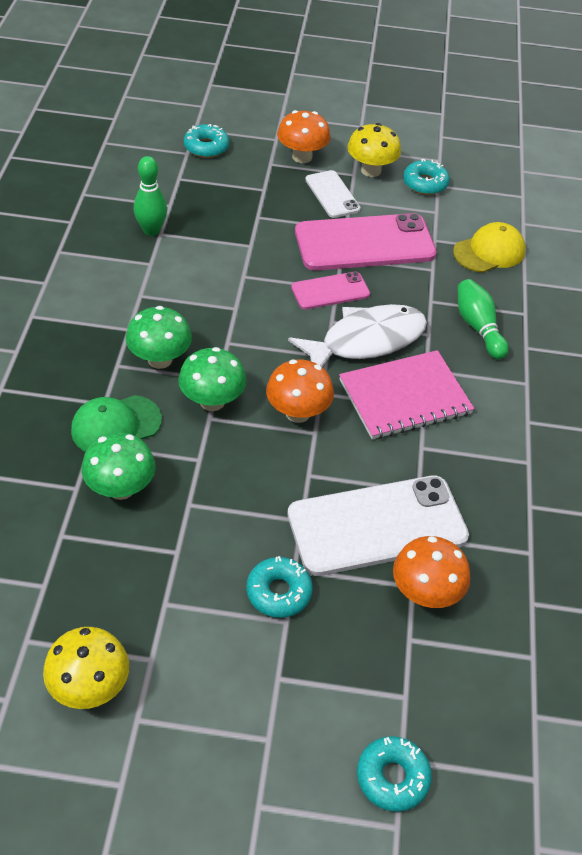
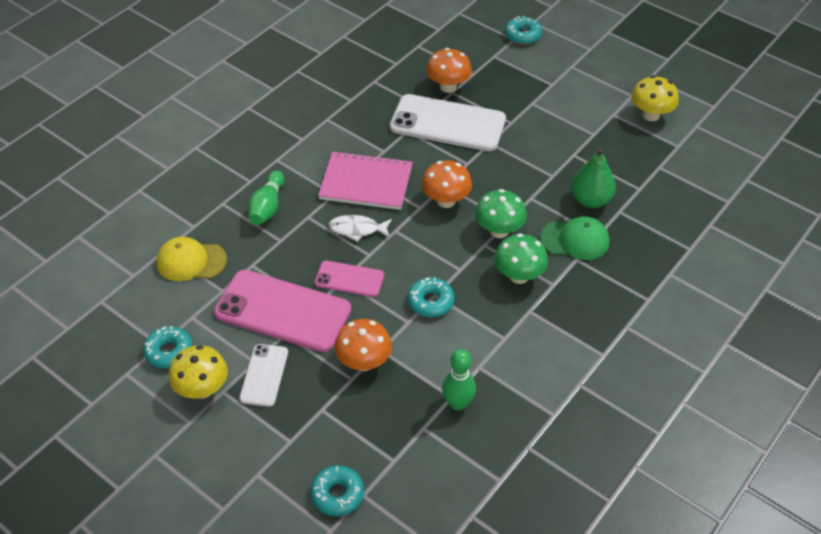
camera: 145 degrees left, 0 degrees up
(121, 488) = (590, 200): green mushroom -> green pear
(279, 592) = (527, 116): turquoise donut -> turquoise donut (431, 302)
(302, 157) = (252, 436): orange mushroom -> orange mushroom (364, 362)
(366, 341) = (357, 229): white fish -> white fish, size x0.54

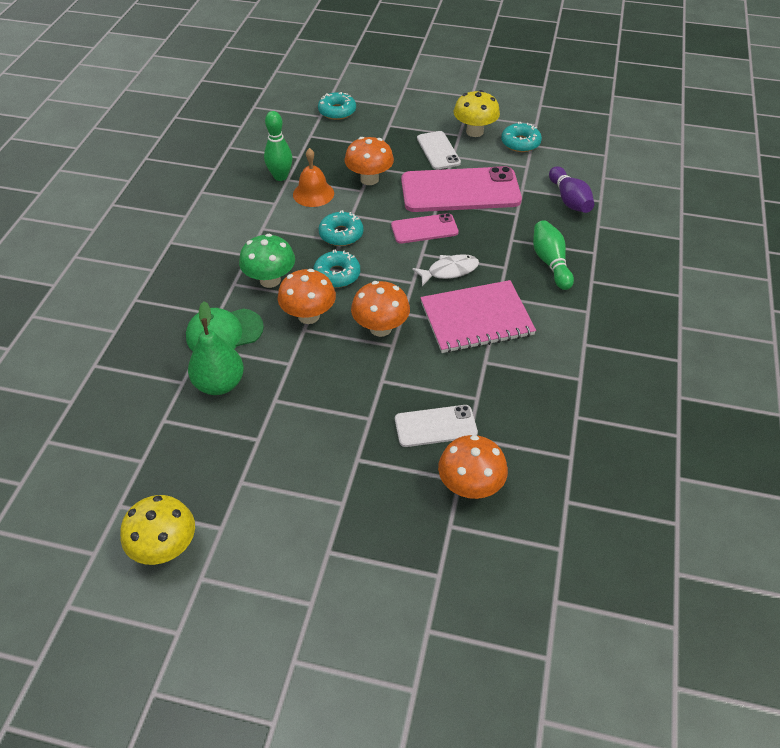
camera: 155 degrees right, 0 degrees up
(191, 261) = (569, 200): yellow cap -> purple bowling pin
(433, 364) = (313, 193): none -> orange bell
(448, 123) = (435, 426): white phone -> white phone, size x0.53
(499, 230) = (308, 316): green mushroom -> orange mushroom
(523, 35) = (416, 645): turquoise donut -> turquoise donut (337, 275)

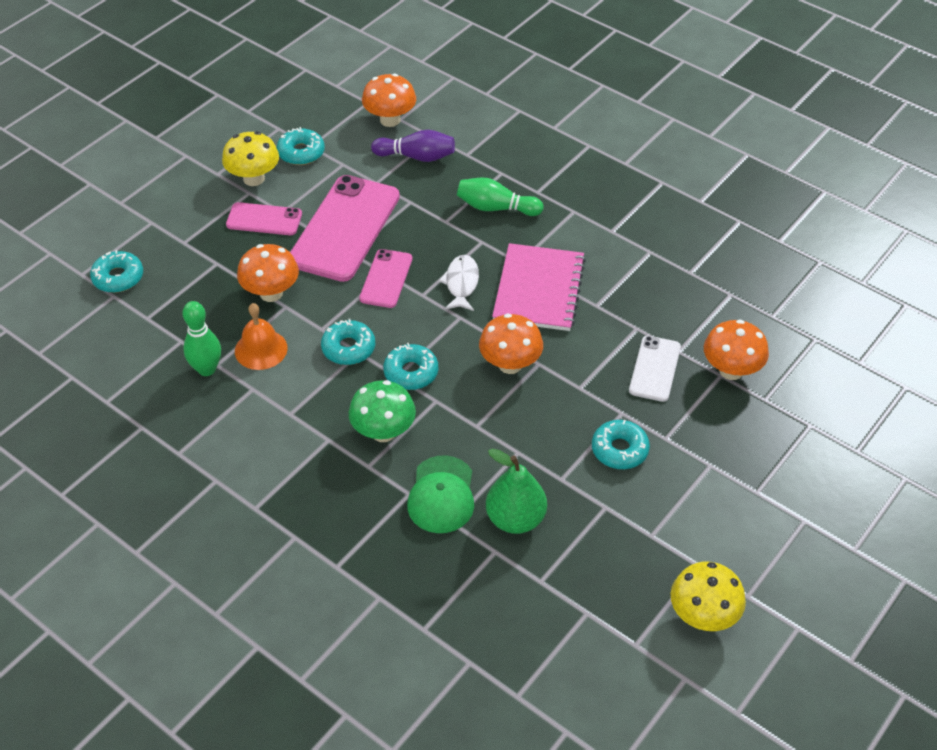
camera: 65 degrees left, 0 degrees up
(308, 316) = (459, 415): orange mushroom -> orange mushroom (390, 120)
(326, 429) = (619, 450): none -> turquoise donut
(438, 150) = (264, 219): white phone -> pink phone

